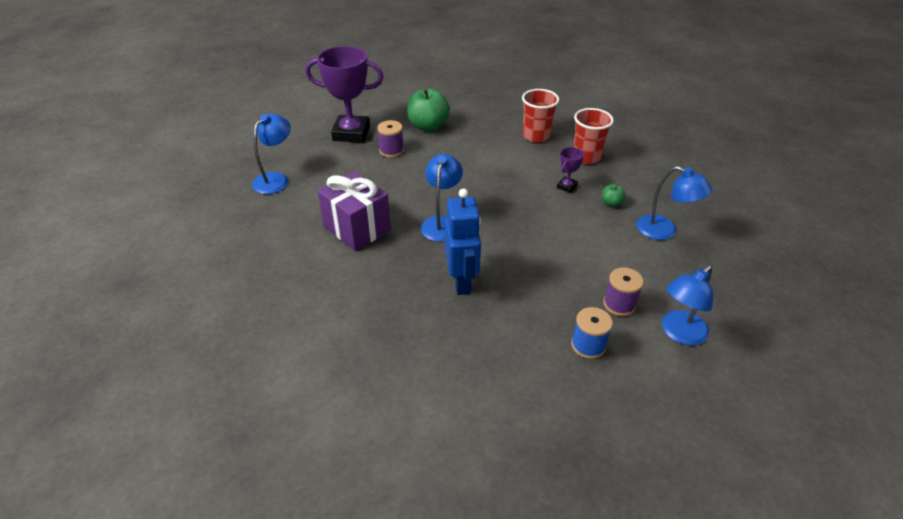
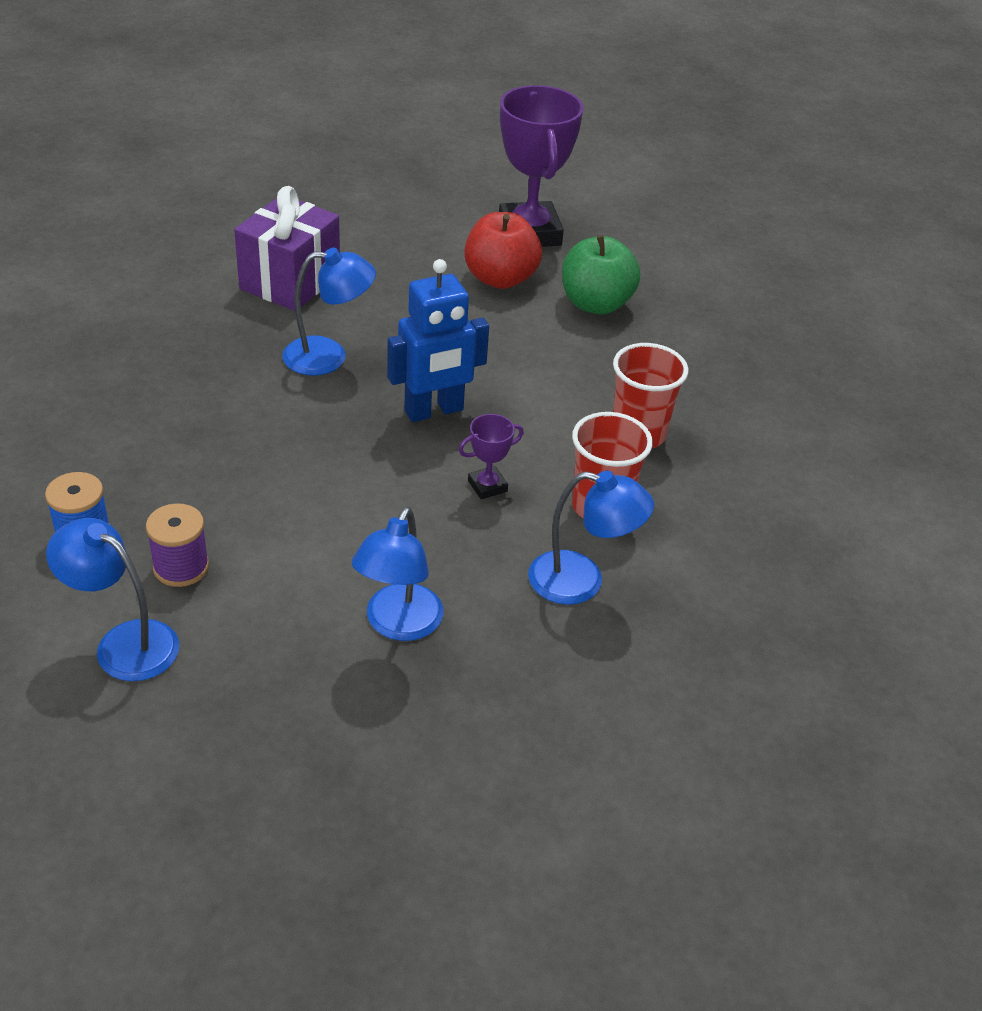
camera: 70 degrees right, 0 degrees up
(276, 179) = (377, 193): blue lamp -> blue lamp (581, 581)
(391, 151) = (500, 278): purple spool -> red apple
(462, 281) = (198, 394): blue robot -> blue robot (434, 411)
(566, 186) = (487, 486): purple trophy -> purple trophy turned 45 degrees counterclockwise
(611, 203) = (459, 548): green apple -> none

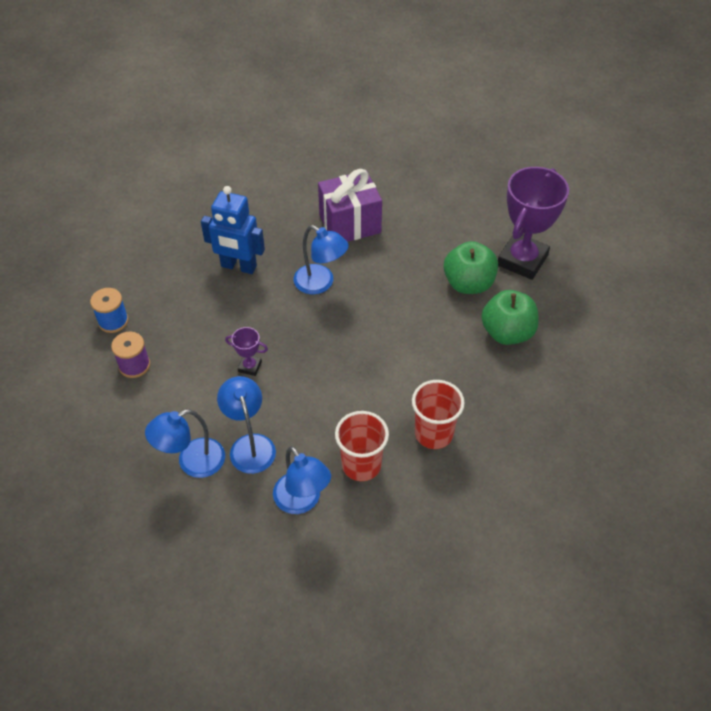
camera: 45 degrees right, 10 degrees up
(124, 643) = (75, 389): blue lamp -> blue lamp (250, 445)
(434, 411) = (338, 350): blue robot -> blue robot (238, 266)
(487, 486) = (316, 413): purple trophy -> purple trophy (250, 366)
(500, 278) = (468, 284): red apple -> green apple

